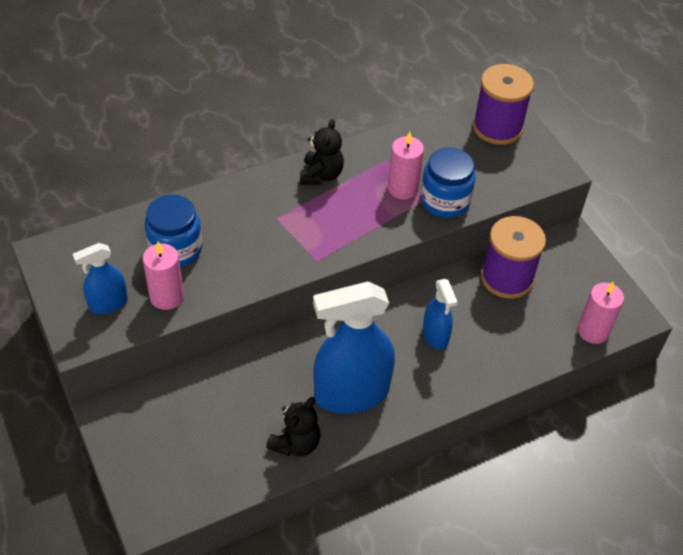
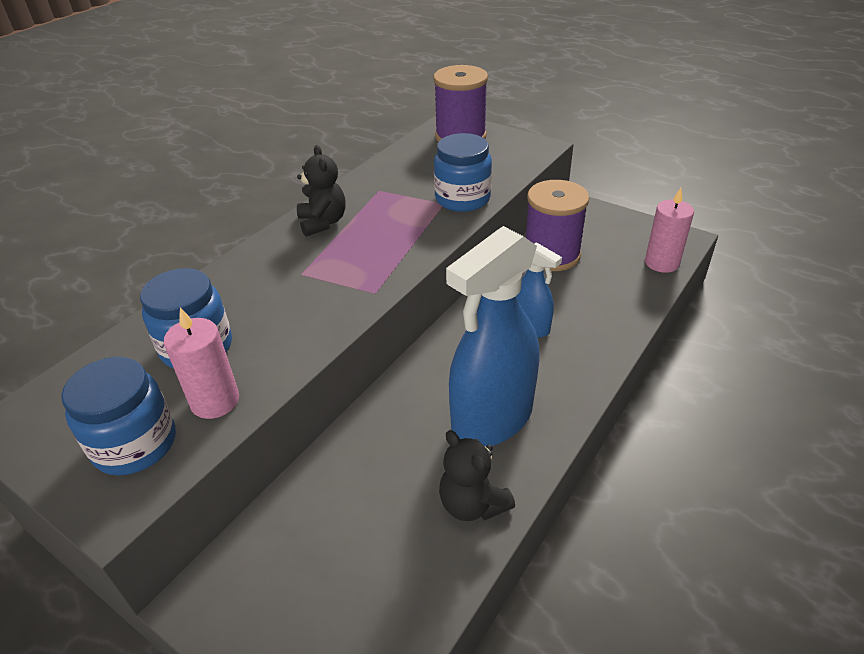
camera: 25 degrees left, 10 degrees down
(108, 304) = (135, 444): blue spray bottle -> blue jar
(296, 443) = (472, 504): black teddy bear -> black teddy bear turned 135 degrees clockwise
(402, 188) = (414, 204): pink candle -> none

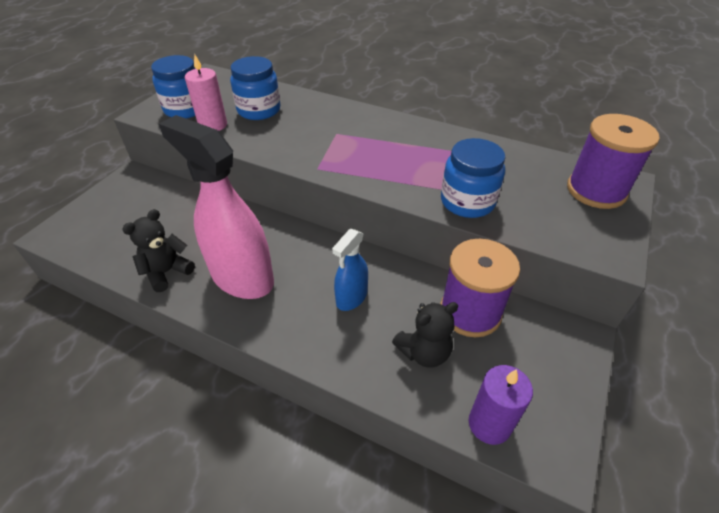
camera: 80 degrees right, 5 degrees up
(323, 223) = (403, 132): black teddy bear -> black teddy bear (424, 352)
(492, 419) = (242, 277): blue spray bottle -> pink spray bottle
(661, 263) = (489, 424): pink candle -> purple candle

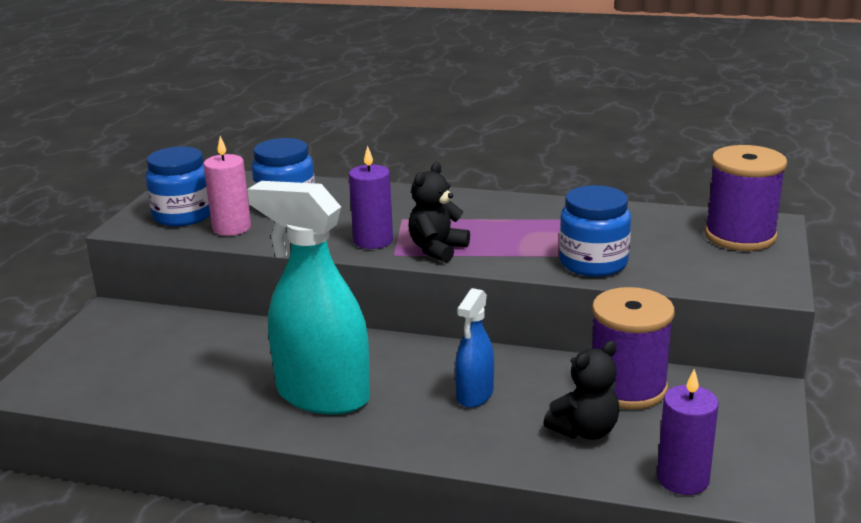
camera: 10 degrees left, 20 degrees down
(167, 272) = (217, 403): black teddy bear -> black teddy bear (437, 249)
(242, 277) = (322, 395): pink spray bottle -> turquoise spray bottle
(307, 152) = (373, 241): none -> purple candle

